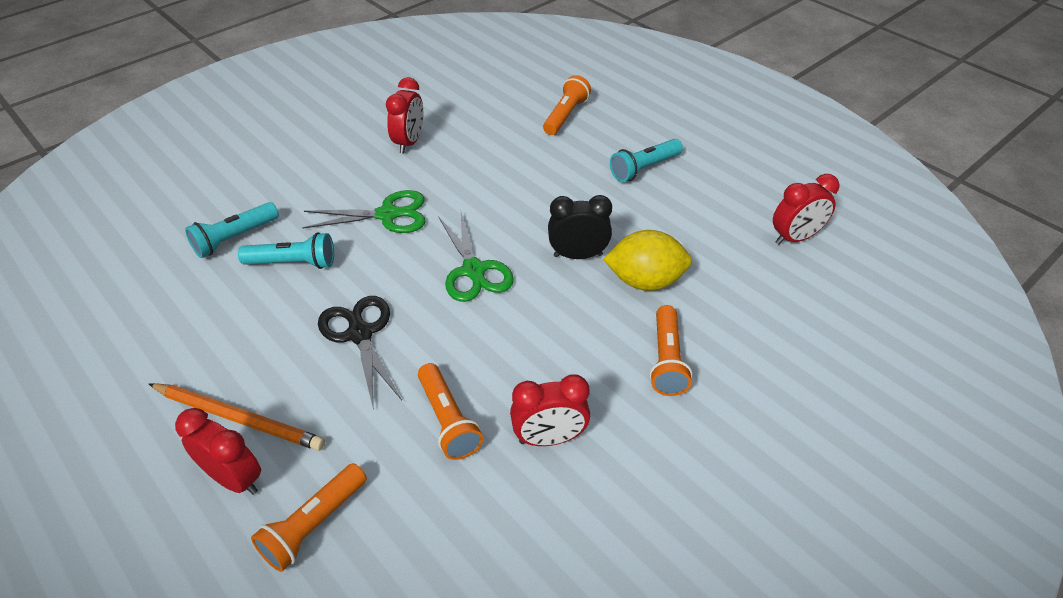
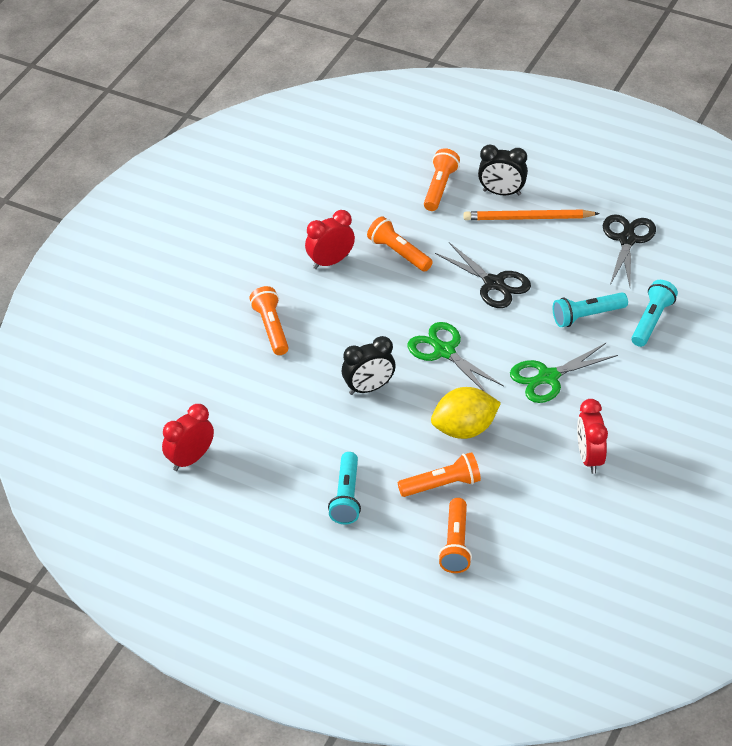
camera: 160 degrees right, 0 degrees up
(155, 342) = (627, 239): none -> black scissors
(234, 478) = (501, 193): red clock -> black clock
(552, 156) = (442, 485): none -> orange flashlight
(644, 168) = (346, 496): turquoise flashlight -> turquoise flashlight turned 150 degrees clockwise
(645, 281) = (306, 382): yellow lemon -> yellow lemon (464, 429)

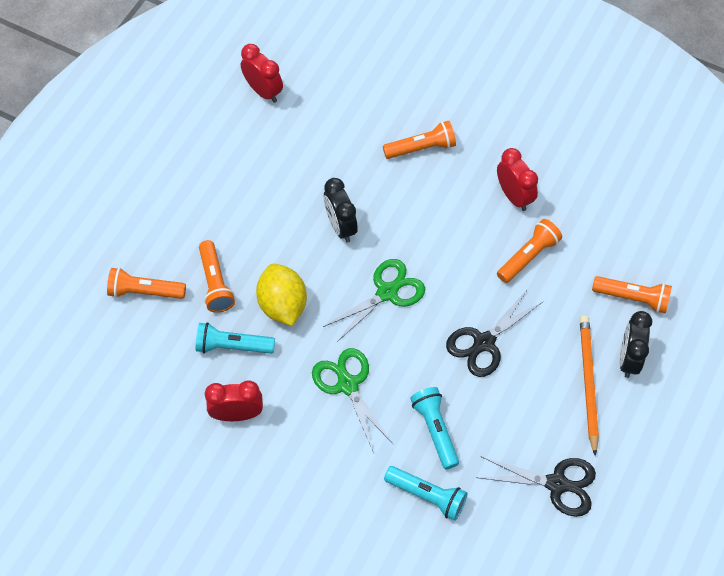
camera: 90 degrees right, 15 degrees up
(346, 496) = (209, 207): turquoise flashlight -> turquoise flashlight (232, 346)

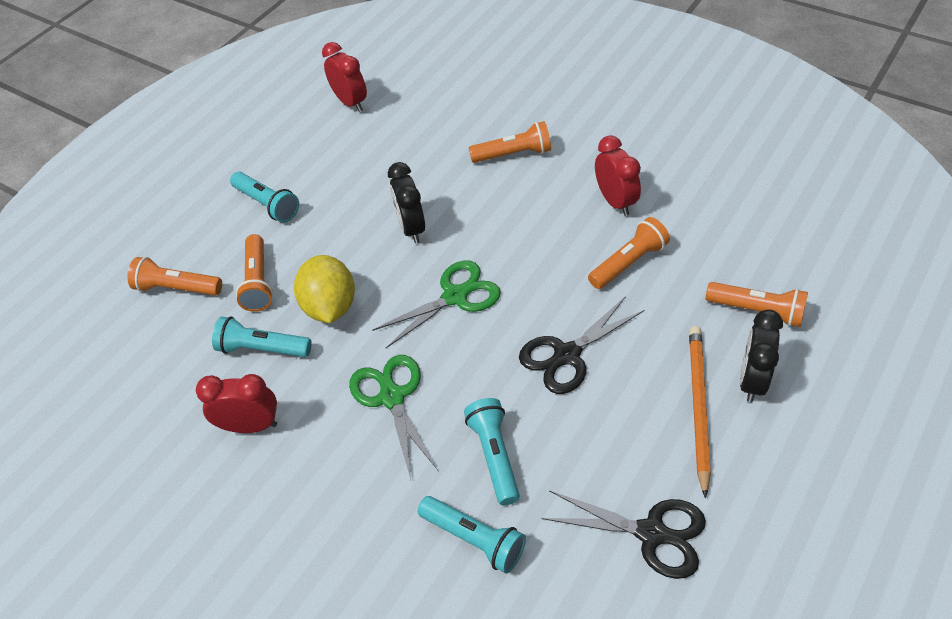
camera: 10 degrees right, 10 degrees down
(207, 205) = (267, 204): none -> turquoise flashlight

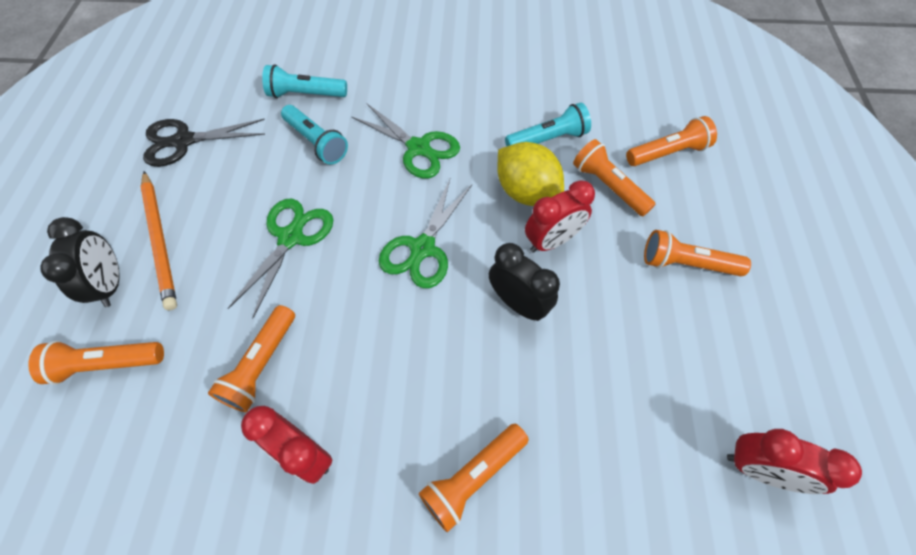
camera: 145 degrees right, 10 degrees up
(250, 426) = (505, 93): red clock -> red clock (551, 241)
(267, 204) = (686, 264): turquoise flashlight -> orange flashlight
(567, 355) = (291, 237): black scissors -> green scissors

